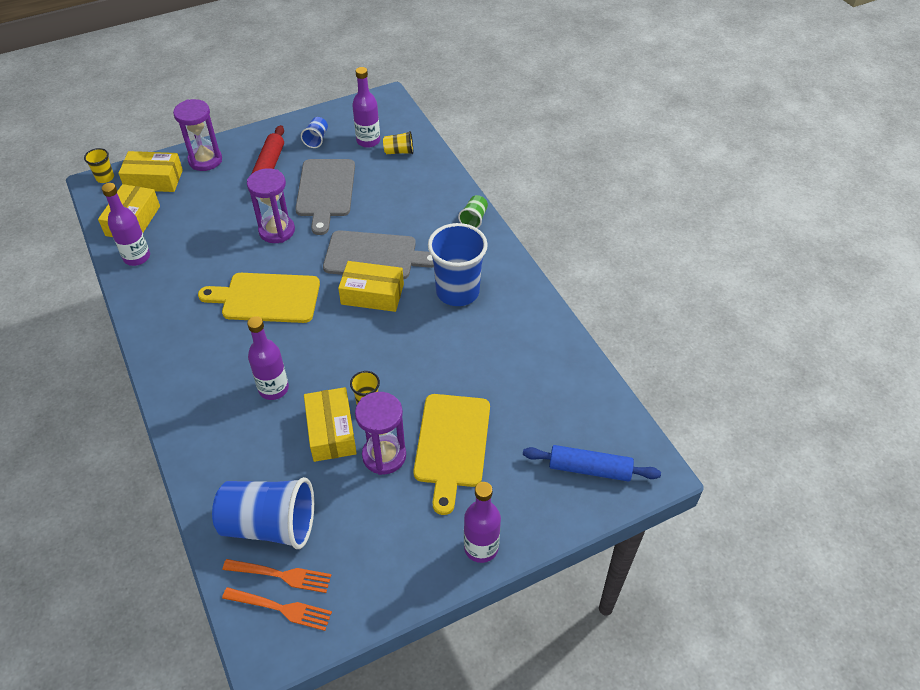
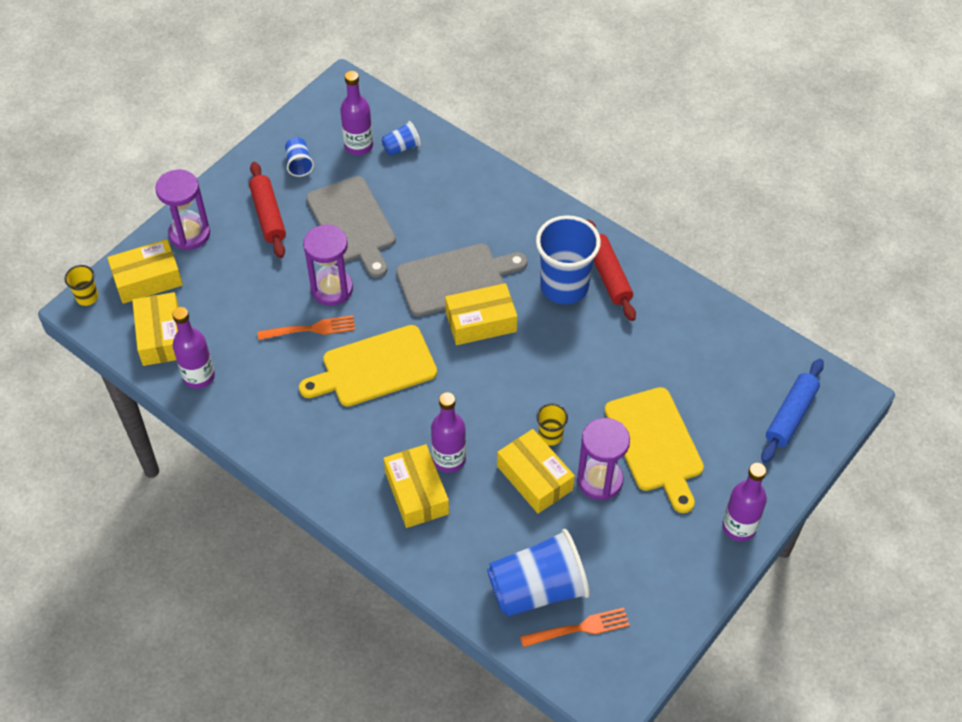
camera: 25 degrees left, 5 degrees up
(230, 405) = (416, 493): none -> yellow box
(281, 608) = (599, 656): orange fork -> orange fork (311, 329)
(399, 152) = (401, 147): yellow cup -> blue cup
(474, 219) = (531, 199): green cup -> none
(499, 296) = (608, 276): none -> red rolling pin
(589, 469) = (790, 415): blue rolling pin -> blue rolling pin turned 45 degrees counterclockwise

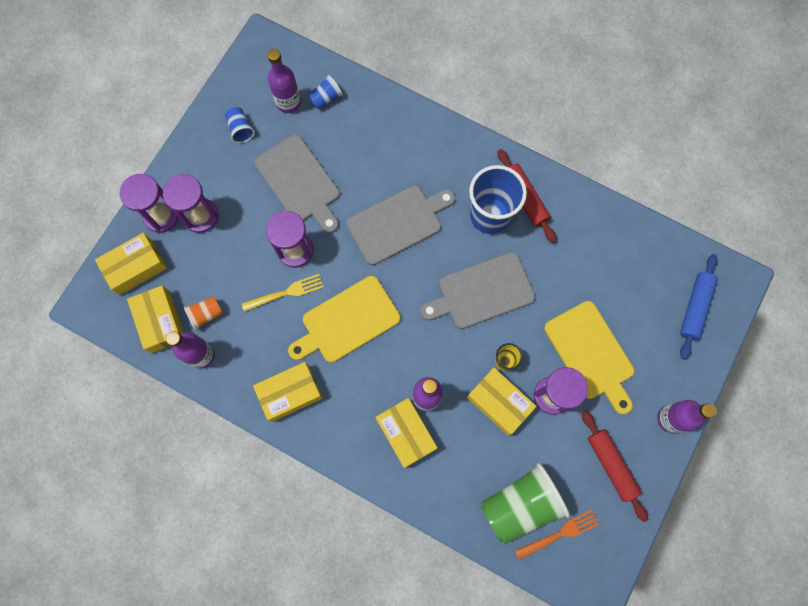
camera: 10 degrees left, 20 degrees up
(87, 297) = (87, 294): yellow cup -> none
(214, 337) = (206, 314): none -> orange cup
(233, 240) = (201, 216): none -> purple hourglass
(268, 215) = (225, 186): red rolling pin -> red rolling pin (611, 465)
(311, 329) = (286, 293): orange fork -> yellow fork
(481, 322) = (427, 261): yellow box -> yellow box (290, 393)
(537, 589) = (520, 504): blue cup -> green cup
(538, 361) = (481, 292): none -> grey cutting board

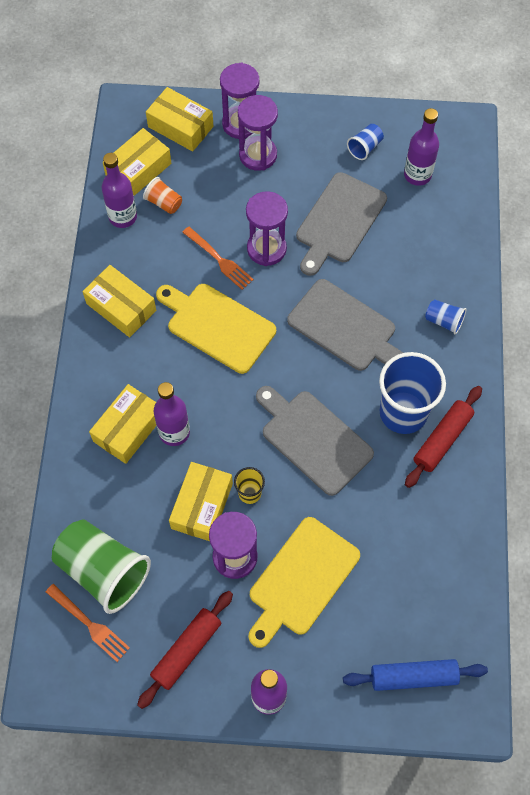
camera: 65 degrees right, 10 degrees down
(286, 293) = (219, 260): yellow fork -> orange fork
(325, 98) = (442, 205): blue cup -> blue cup (443, 321)

